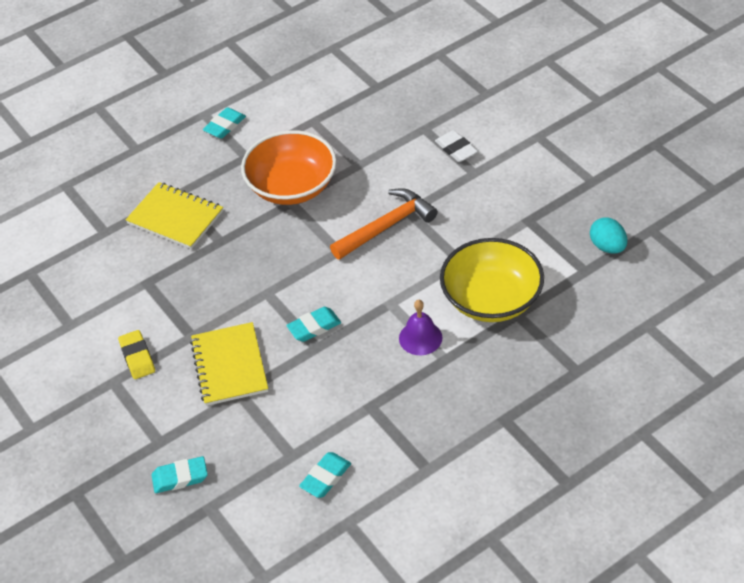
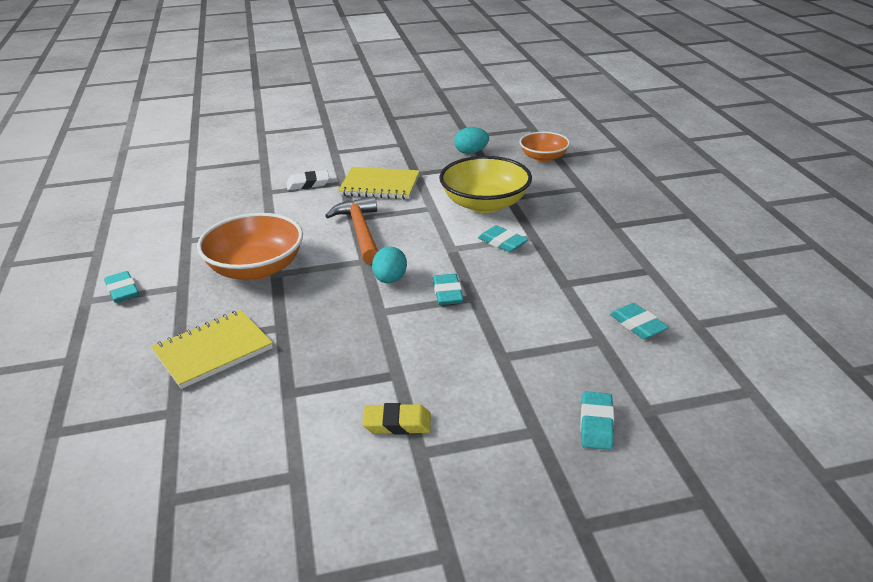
camera: 70 degrees left, 15 degrees down
(230, 366) = (459, 355): yellow notebook -> yellow notebook (380, 185)
(316, 280) = (390, 280): none -> turquoise egg
(420, 338) = (502, 242): purple bell -> turquoise eraser
(634, 315) = (543, 157): none -> orange bowl

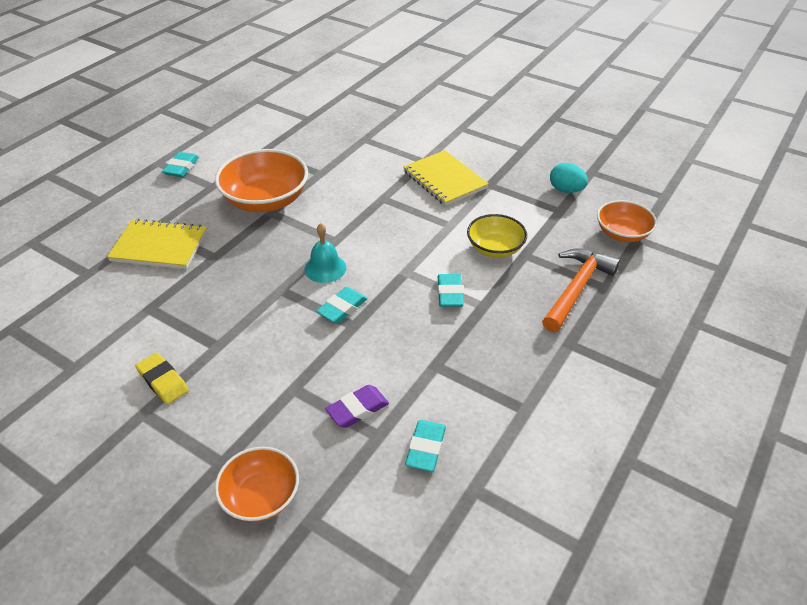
camera: 45 degrees right, 10 degrees up
(308, 184) = (399, 148): white eraser -> none
(360, 231) = (369, 213): orange hammer -> orange hammer (576, 288)
(390, 280) = (325, 268): turquoise egg -> turquoise bell
(485, 204) = (495, 248): yellow bowl -> yellow bowl, size x0.61
(563, 336) = (357, 409): none -> purple eraser
(596, 424) = (261, 496): turquoise eraser -> orange bowl

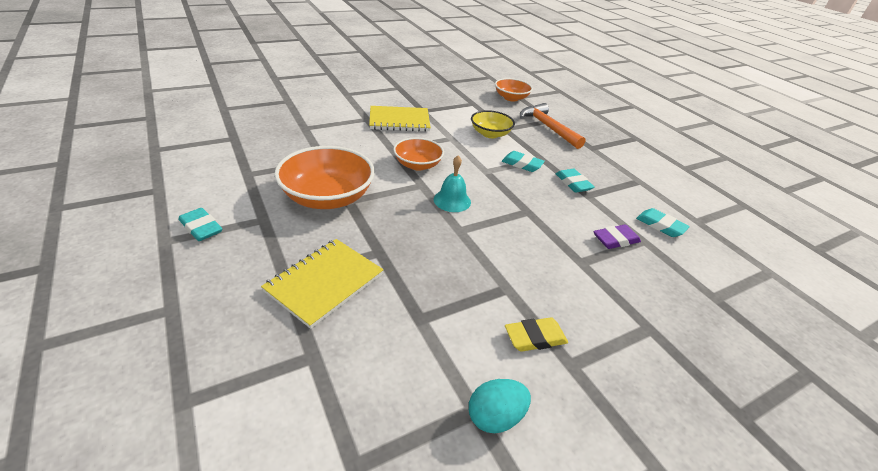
camera: 65 degrees left, 5 degrees down
(261, 496) = (689, 315): orange bowl -> orange bowl (417, 165)
(342, 308) = (505, 209): turquoise eraser -> turquoise eraser (573, 183)
(357, 409) = (615, 240): purple eraser -> purple eraser turned 75 degrees clockwise
(566, 190) = (456, 94): turquoise egg -> turquoise egg (495, 417)

